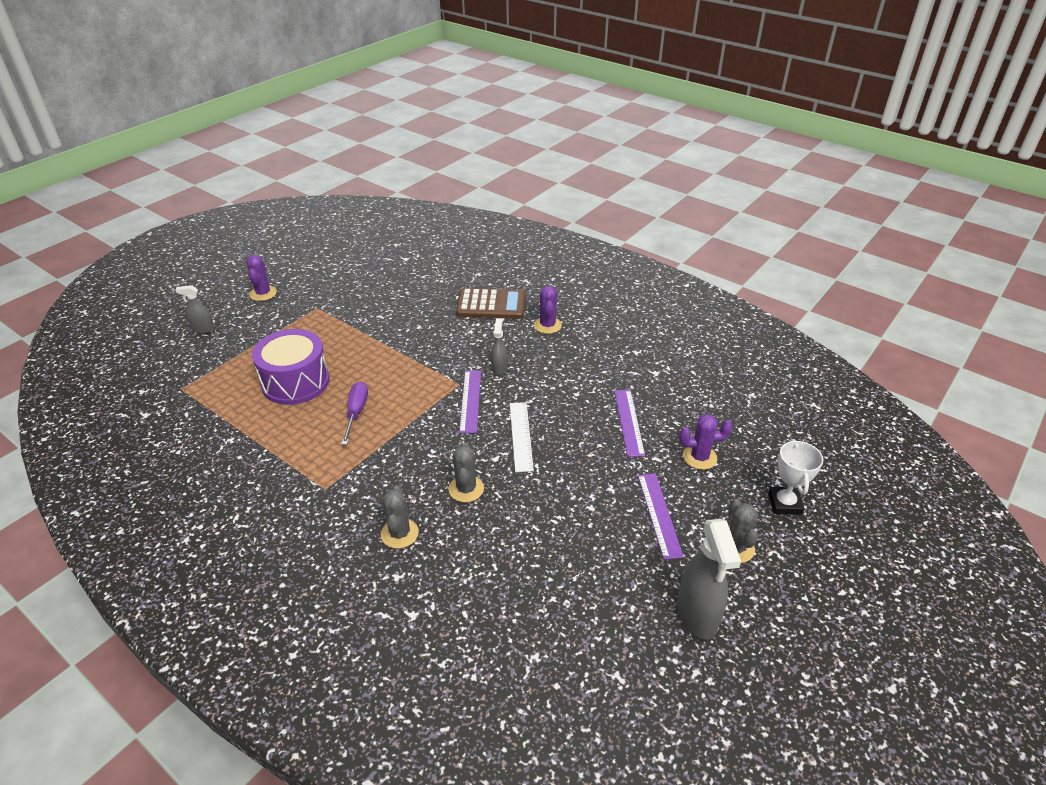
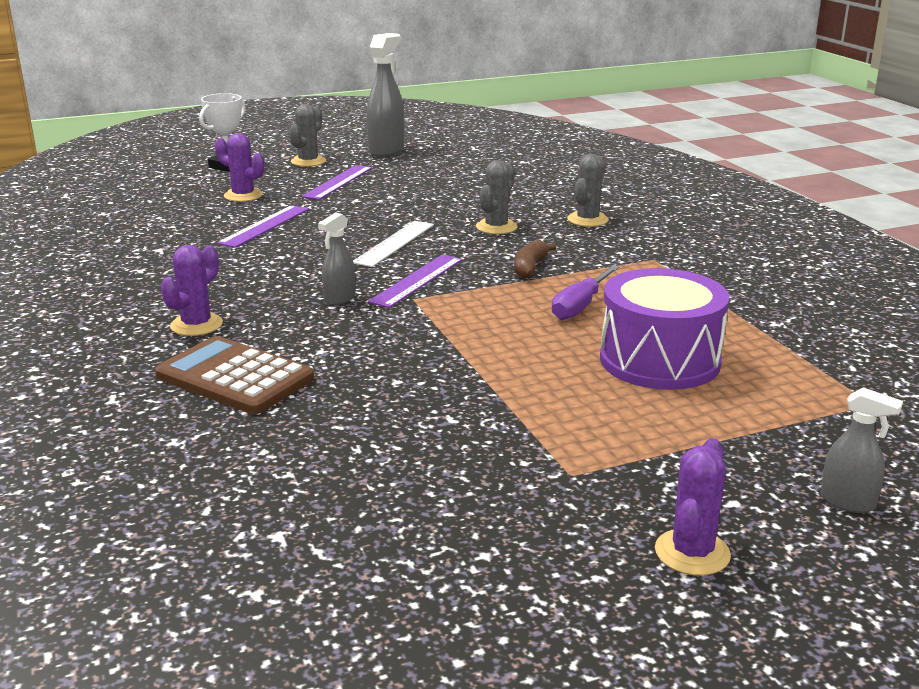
camera: 150 degrees left, 15 degrees down
(408, 441) = (530, 268): none -> brown banana

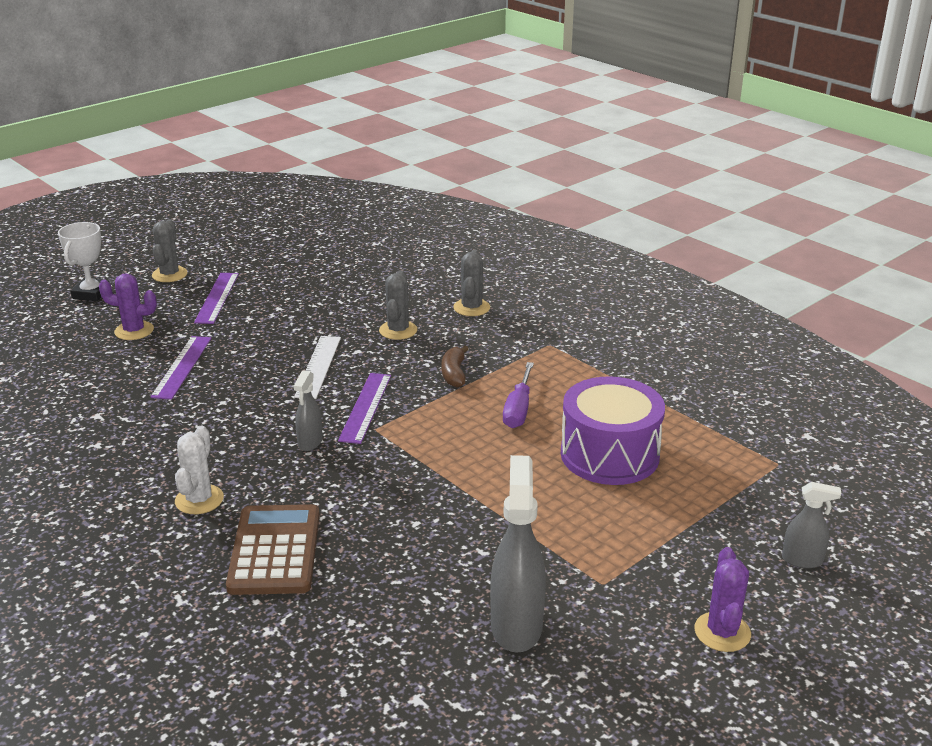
camera: 20 degrees left, 5 degrees up
(196, 325) = (199, 500): purple cactus -> white cactus
(235, 377) = (275, 550): brown calculator -> brown calculator turned 75 degrees clockwise
(386, 150) = (238, 248): grey spray bottle -> grey spray bottle (516, 626)

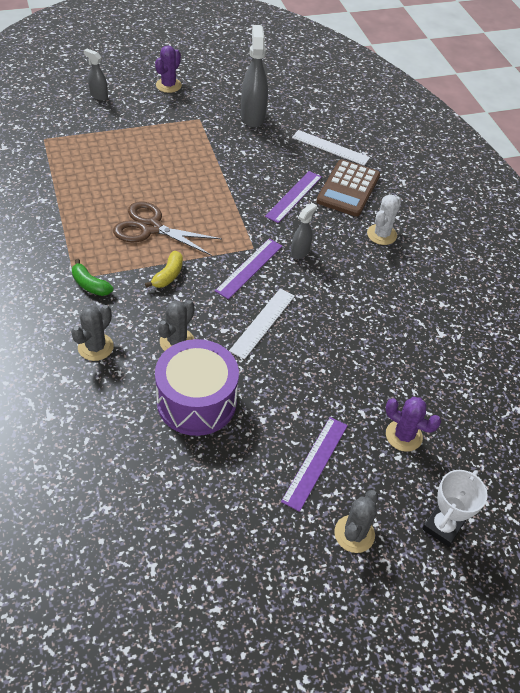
camera: 160 degrees left, 20 degrees up
(182, 367) = (369, 365): purple ruler -> purple ruler (293, 196)
(337, 616) = (330, 147): none -> white ruler
(454, 374) = (168, 275): brown banana -> yellow banana
(516, 626) = (253, 116): grey spray bottle -> grey spray bottle turned 150 degrees clockwise
(518, 409) = (151, 228): purple screwdriver -> brown scissors
(527, 344) = (90, 285): none -> green banana
(609, 455) = (128, 177): purple drum -> purple drum (196, 401)

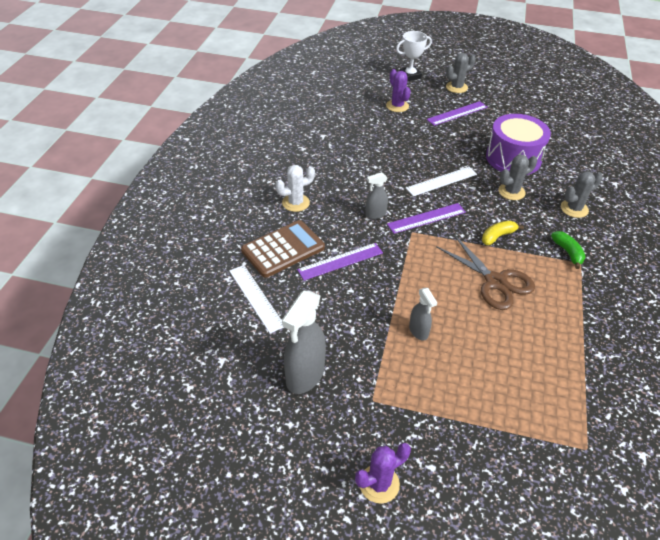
camera: 145 degrees left, 5 degrees down
(98, 96) = (491, 506): grey spray bottle -> grey spray bottle (418, 331)

